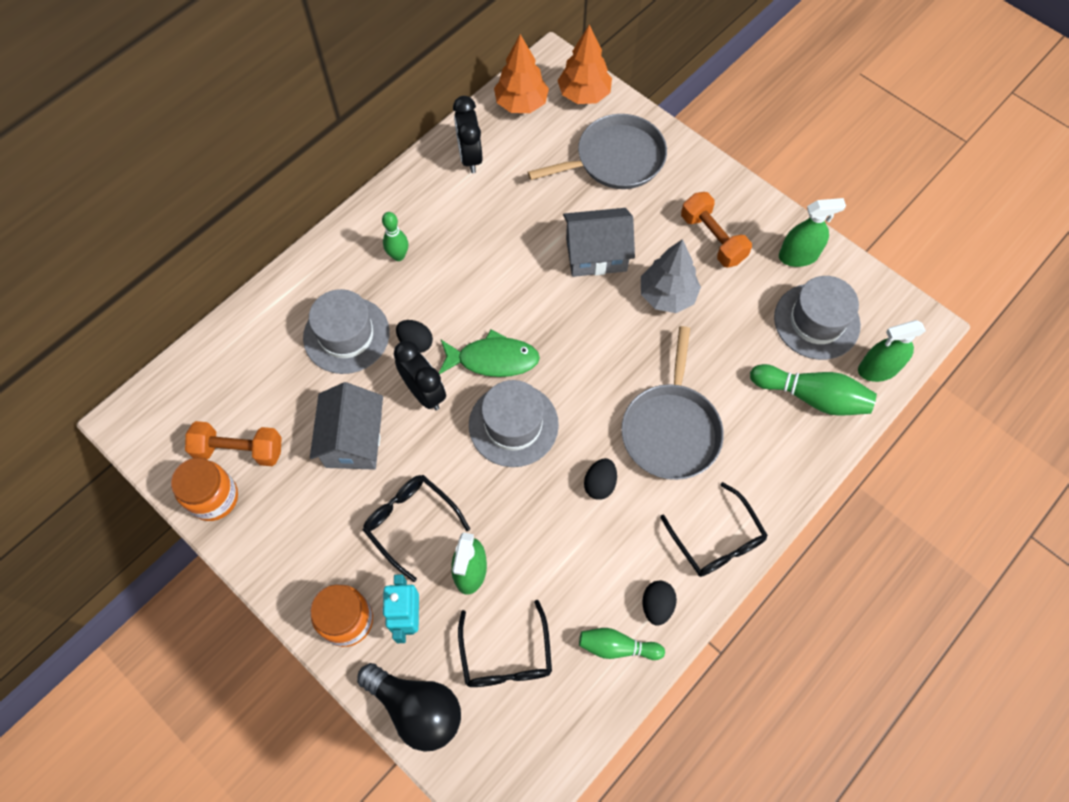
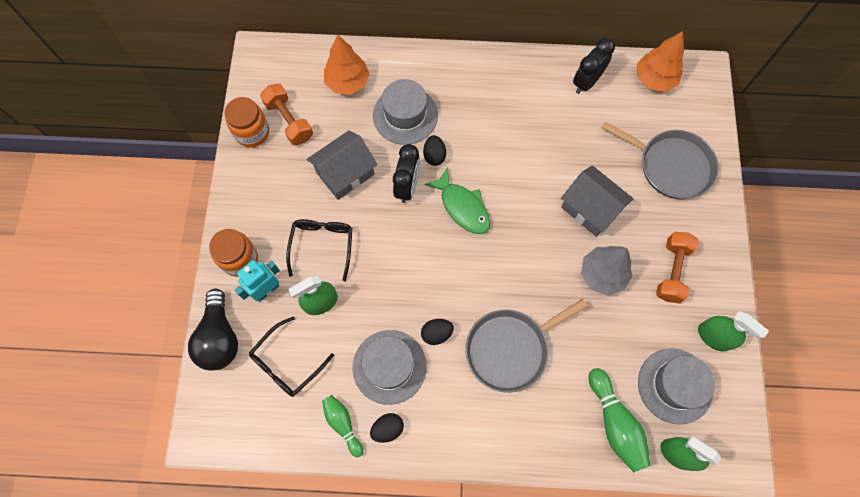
camera: 50 degrees right, 5 degrees up
(398, 256) = (481, 99): green bowling pin -> none
(513, 425) = (431, 253): grey hat -> grey hat (389, 366)
(584, 95) = (700, 109): orange tree -> orange tree (347, 82)
(716, 540) = (460, 434): black glasses -> none

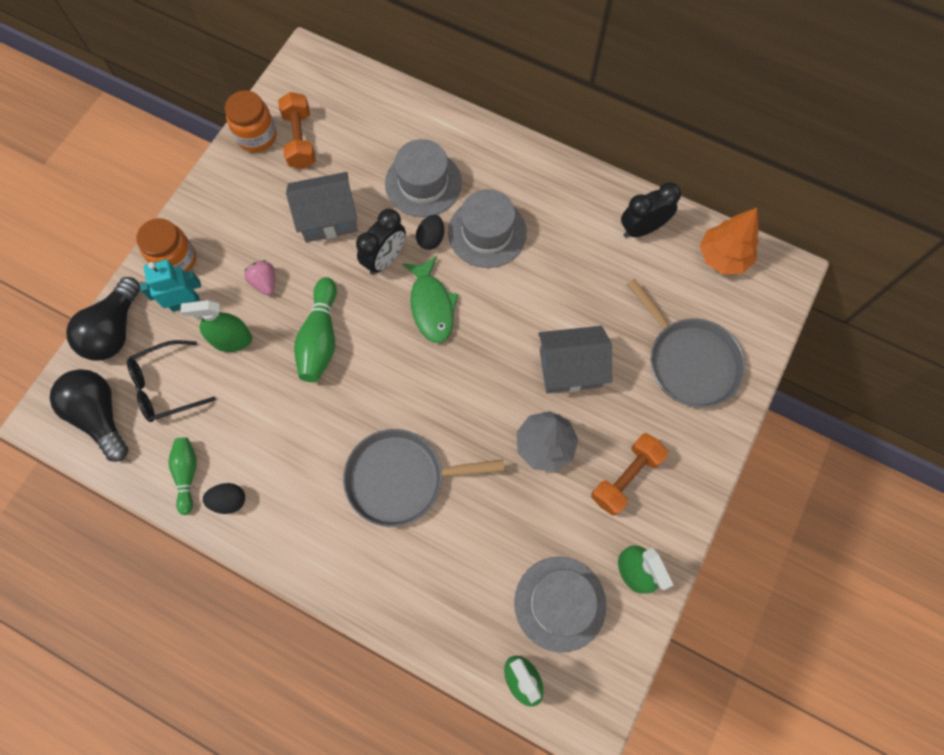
camera: 25 degrees right, 0 degrees up
(246, 411) = (100, 416): none -> black light bulb
(322, 245) = (264, 282): black glasses -> pink strawberry
(347, 82) = (381, 124): orange tree -> none
(389, 366) = (265, 438): grey hat -> grey hat (487, 232)
(436, 333) = (332, 426): black egg -> none
(590, 209) = (570, 368): grey house -> grey house turned 75 degrees counterclockwise
(615, 423) = (470, 611): green bowling pin -> green bowling pin (320, 338)

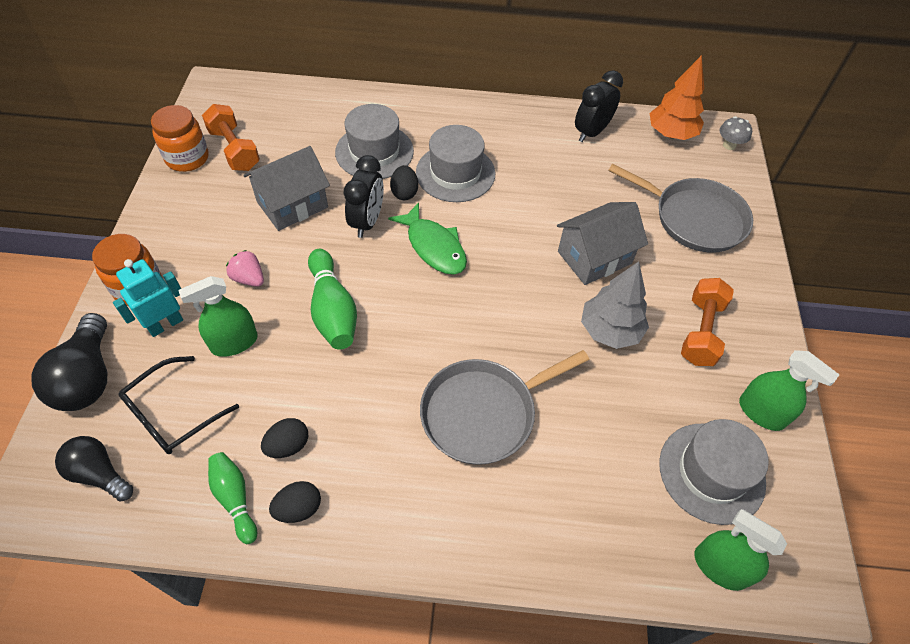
camera: 25 degrees left, 15 degrees down
(100, 416) = (99, 474): black light bulb -> black light bulb, size x0.66
(240, 446) = (288, 445): none -> black egg
(776, 290) = (729, 145): none -> grey mushroom

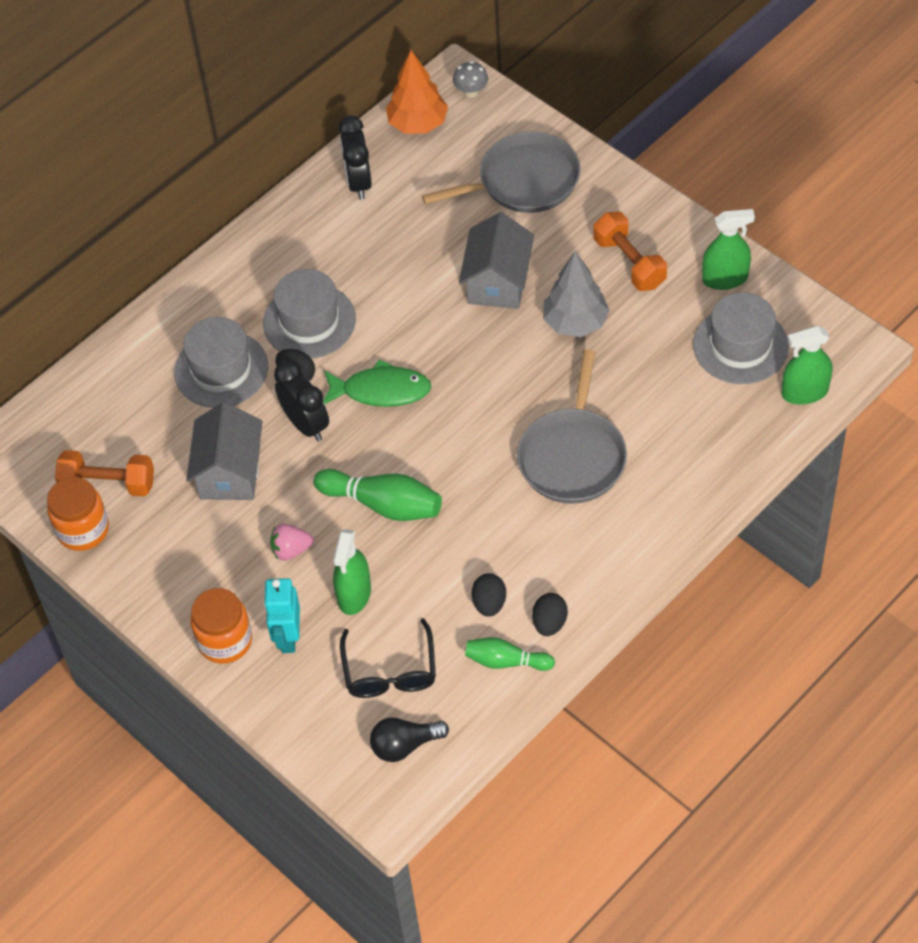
camera: 45 degrees left, 0 degrees up
(87, 377) = (297, 719): black light bulb -> none

